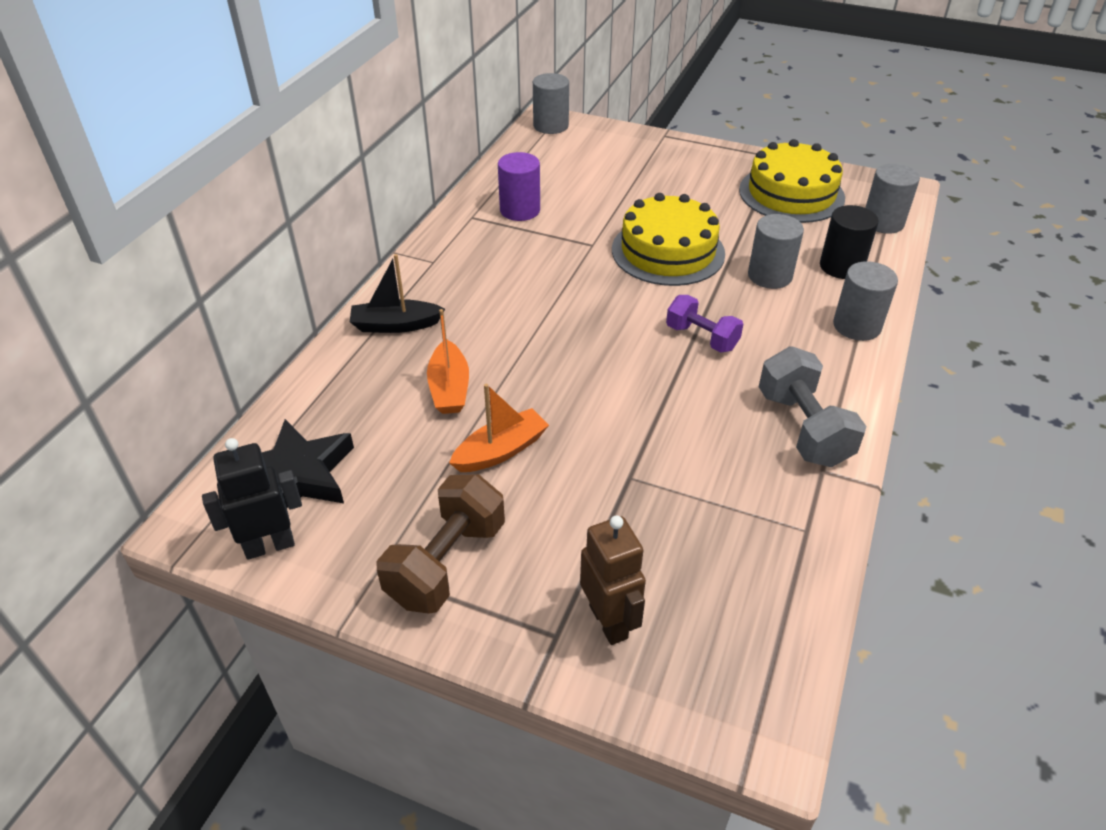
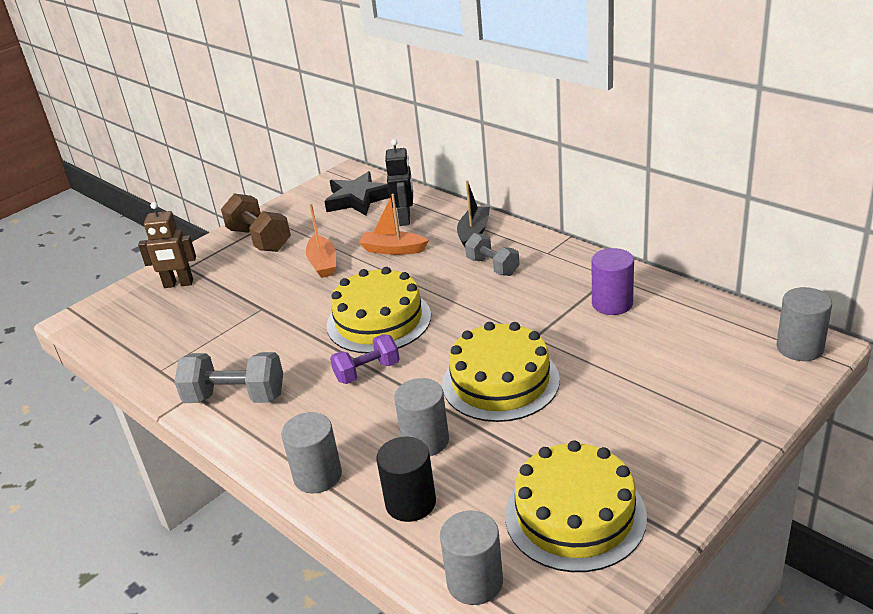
camera: 115 degrees right, 10 degrees down
(269, 545) = (316, 192): black robot -> black robot (405, 219)
(471, 294) = (493, 266): none -> grey dumbbell
(610, 355) = (379, 320): none -> yellow cake

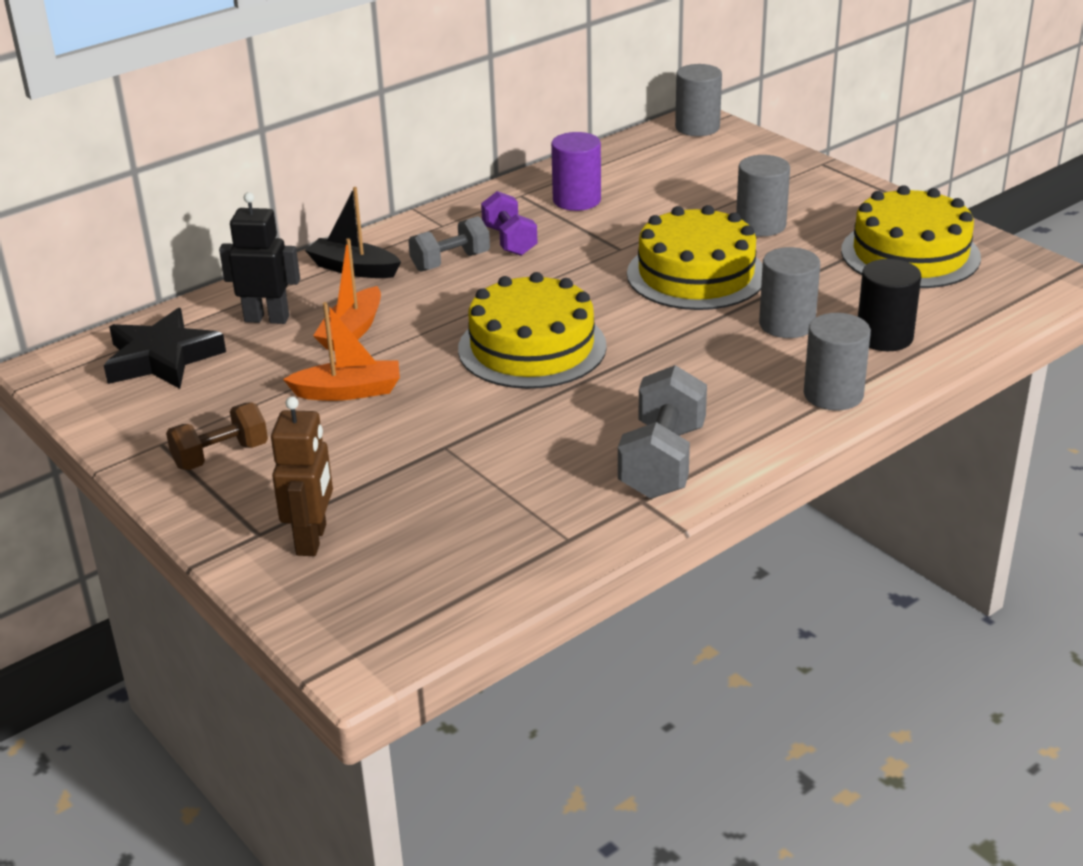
camera: 85 degrees left, 0 degrees up
(259, 240) = (221, 456): brown dumbbell -> brown dumbbell, size x0.66
(367, 372) = (644, 358): purple dumbbell -> purple dumbbell (509, 241)
(475, 582) = (993, 308): grey cylinder -> grey cylinder (760, 225)

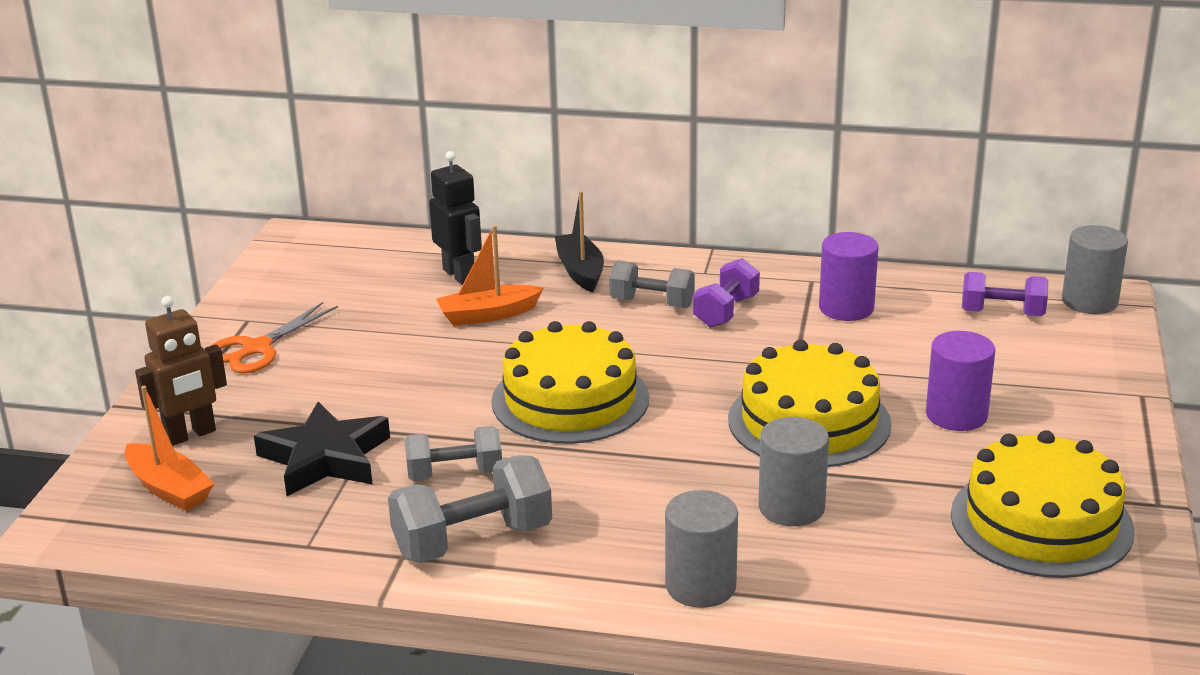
camera: 50 degrees right, 5 degrees down
(162, 358) = (355, 266): black star -> black star (325, 458)
(221, 456) = (257, 349): brown dumbbell -> orange scissors
(348, 391) = (401, 354): orange boat -> orange boat (169, 488)
(562, 435) = (454, 474): none -> grey dumbbell
(667, 157) = (1002, 313): none -> purple dumbbell
(760, 225) = (956, 415): grey cylinder -> purple cylinder
(884, 337) = (849, 573): black cylinder -> none

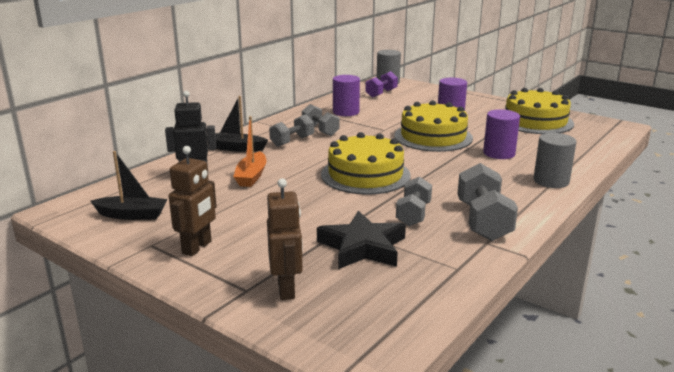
camera: 65 degrees left, 5 degrees down
(169, 488) = (351, 308): orange boat -> none
(257, 349) = (197, 247): orange scissors -> brown robot
(313, 281) = (132, 215): none -> black boat
(726, 311) = (320, 130): purple dumbbell -> grey dumbbell
(791, 507) = (499, 153): grey cylinder -> purple cylinder

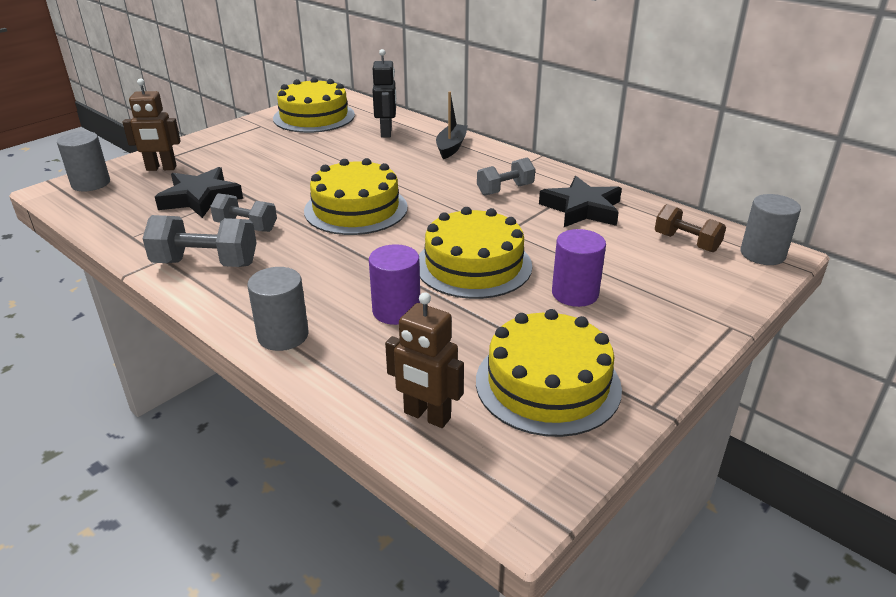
camera: 95 degrees right, 10 degrees up
(132, 215) = (314, 117): black boat -> yellow cake
(197, 247) = (245, 139): brown robot -> brown robot (427, 416)
(251, 176) = (374, 155): orange boat -> none
(292, 141) = (468, 173): grey dumbbell -> none
(338, 335) = (91, 183): none -> grey cylinder
(346, 112) = (582, 209): purple cylinder -> black star
(381, 93) = (686, 242): purple dumbbell -> brown dumbbell

